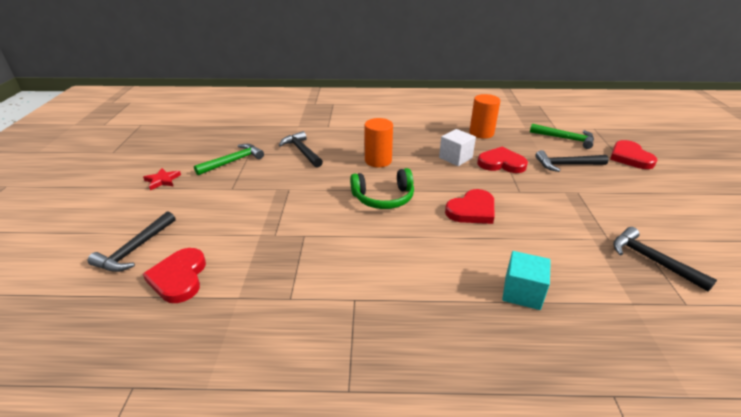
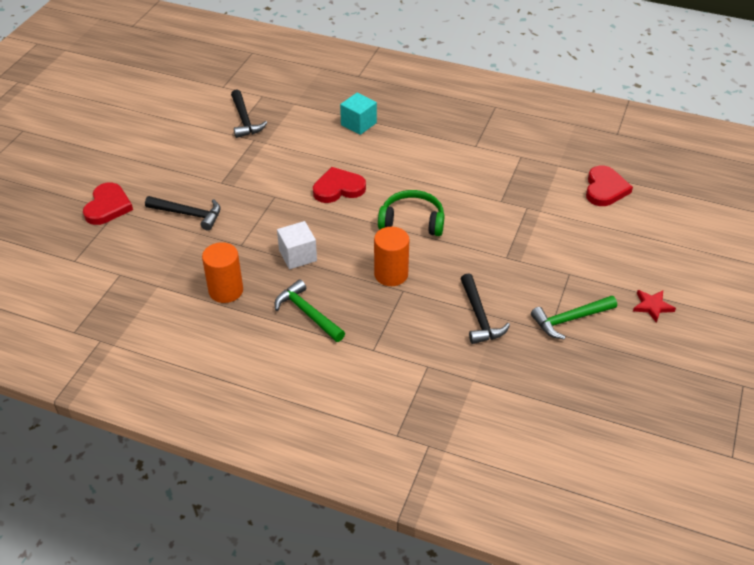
camera: 160 degrees left, 10 degrees up
(135, 249) = (650, 222): black hammer -> none
(501, 163) = (255, 234): red heart -> none
(565, 139) = (135, 252): green hammer -> green hammer (307, 313)

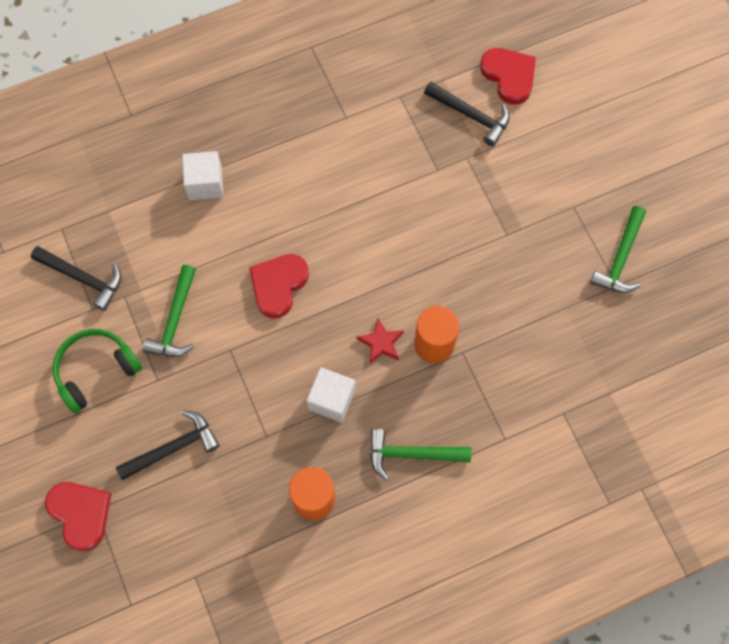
camera: 45 degrees left, 25 degrees up
(264, 166) = (175, 321): none -> green hammer
(358, 124) = (205, 183): turquoise cube -> white cube
(412, 221) = (387, 265): green headphones -> green headphones (96, 370)
(479, 317) = (551, 322): black hammer -> black hammer (471, 115)
(652, 306) = (666, 185): red star -> red star (381, 343)

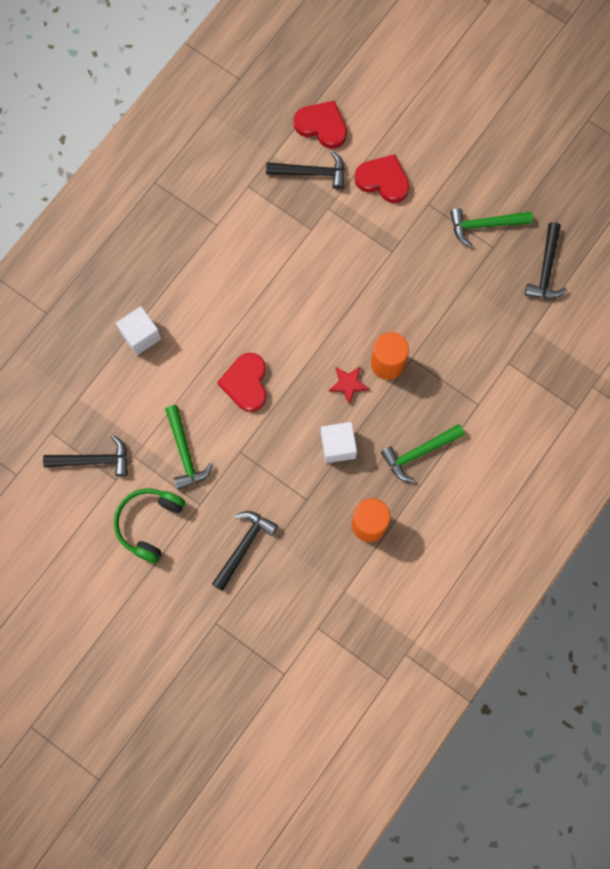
camera: 30 degrees left, 5 degrees up
(80, 514) = (206, 632): red heart -> red heart (383, 180)
(620, 258) = (484, 225): green hammer -> green hammer turned 90 degrees clockwise
(661, 338) = (546, 269): none -> black hammer

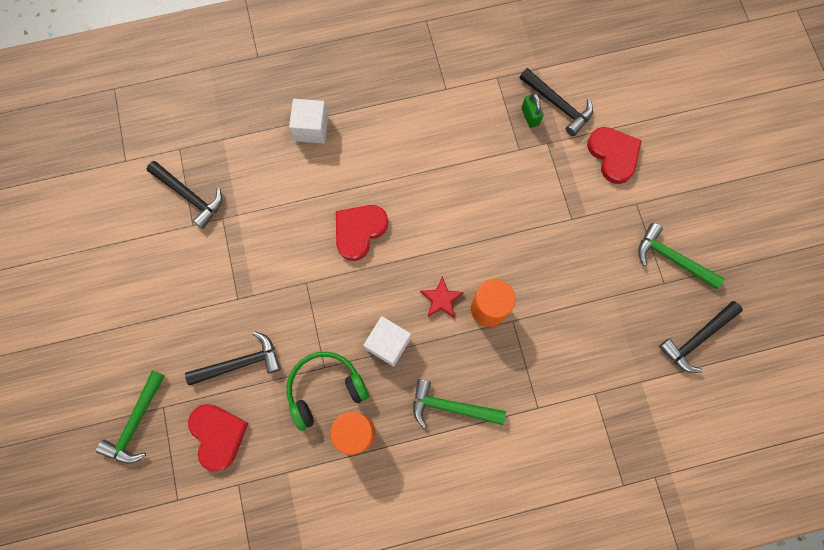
camera: 40 degrees right, 0 degrees up
(149, 523) = (185, 281): green headphones -> green headphones (325, 389)
(185, 453) = (263, 248): green hammer -> green hammer (136, 423)
(298, 198) = (530, 116): none -> green padlock
(322, 126) = (598, 74): red heart -> red heart (218, 435)

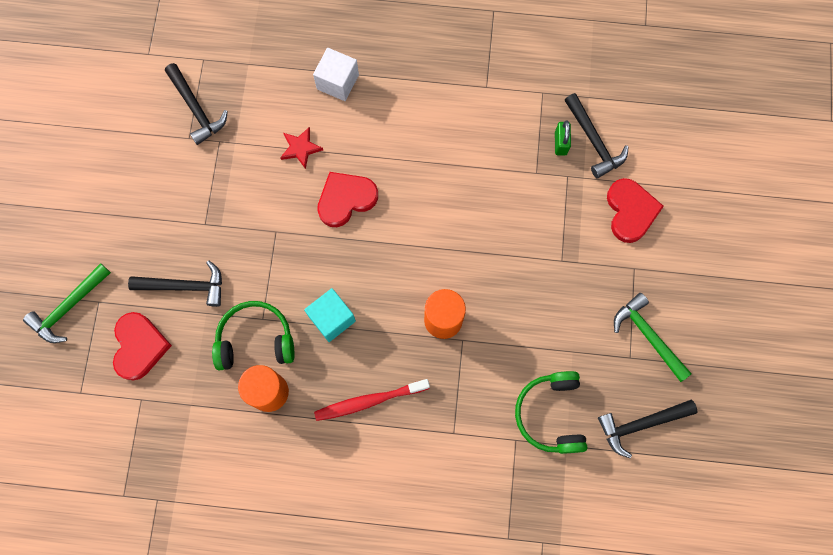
camera: 20 degrees right, 0 degrees up
(388, 344) = (332, 318): white cube -> turquoise cube
(441, 299) = (400, 294): red star -> red star (300, 148)
(451, 407) = (369, 401): green hammer -> red toothbrush
(616, 359) = (550, 414): none -> green headphones

